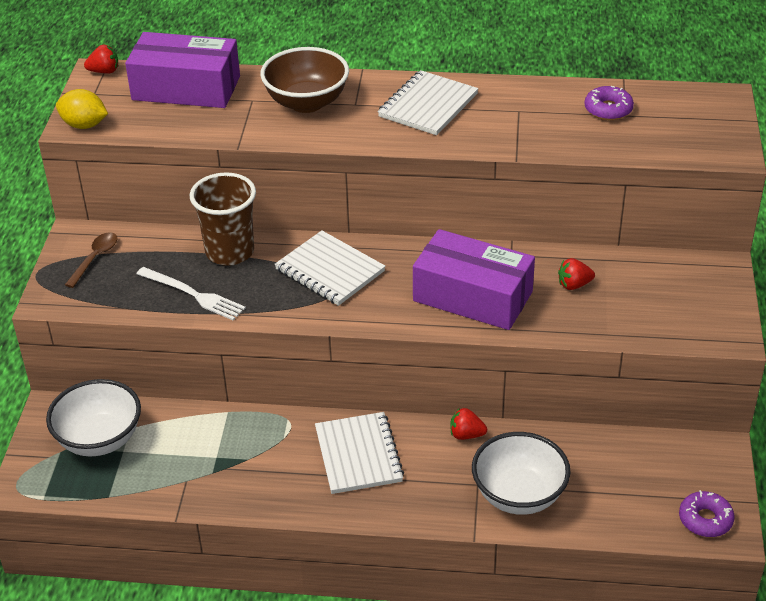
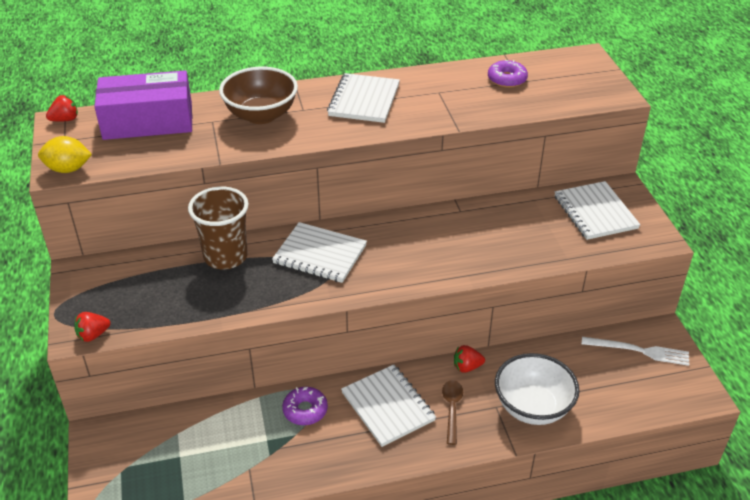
camera: 20 degrees left, 0 degrees up
(95, 258) = (105, 288): brown spoon -> brown spoon (452, 409)
(99, 439) = (153, 451): white bowl -> none
(193, 294) = (210, 301): white fork -> white fork (639, 351)
(472, 296) = (448, 251): purple box -> none
(574, 285) = (521, 224): red strawberry -> red strawberry (93, 335)
(671, 289) = (595, 212): none -> white notebook
(705, 519) = (681, 390): purple donut -> purple donut (305, 410)

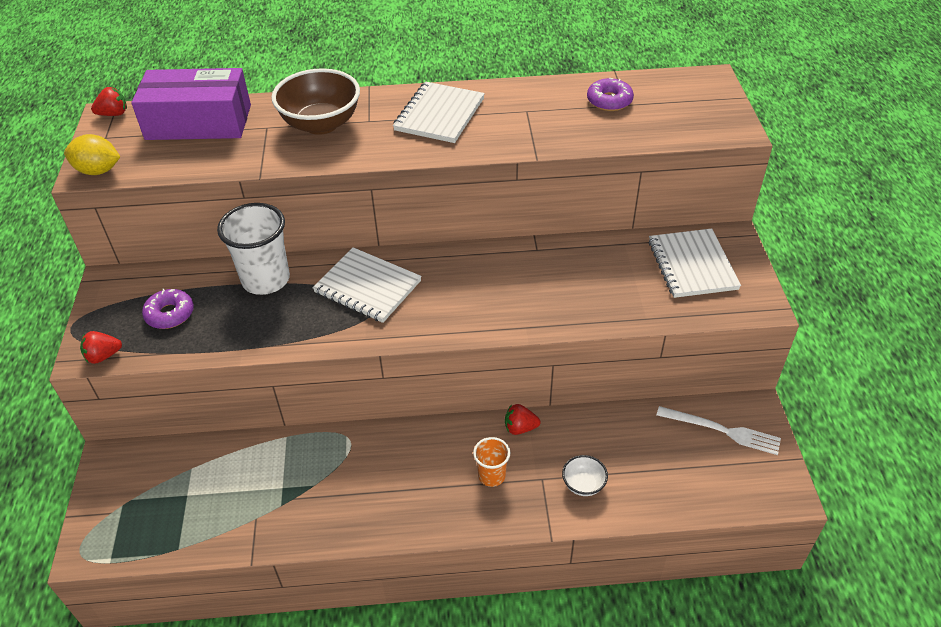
camera: 10 degrees right, 5 degrees up
(225, 257) = (266, 280): brown cup -> white cup
(305, 410) = (331, 458): purple donut -> purple donut (170, 314)
(388, 406) = (421, 464): white notebook -> none
(452, 409) = (492, 476): brown spoon -> orange cup
(532, 407) = (583, 484): white bowl -> white bowl, size x0.48

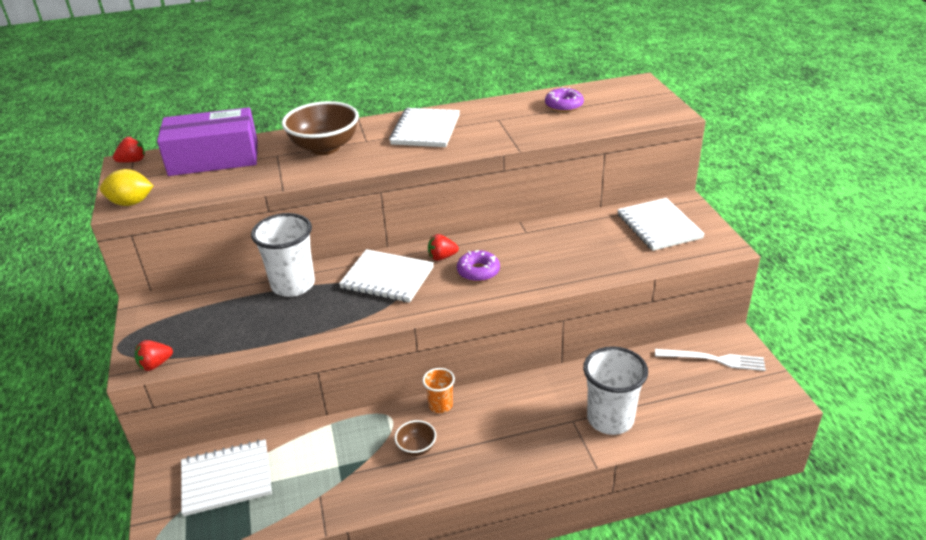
camera: 10 degrees left, 10 degrees down
(168, 482) = (226, 479): none -> white notebook
(170, 314) = (210, 323): purple donut -> purple donut (478, 271)
(367, 481) = (416, 447): none -> brown bowl
(492, 476) = (528, 425): orange cup -> orange cup (440, 405)
(520, 428) = (541, 384): red strawberry -> red strawberry (442, 257)
(583, 484) = (610, 419): white bowl -> white cup

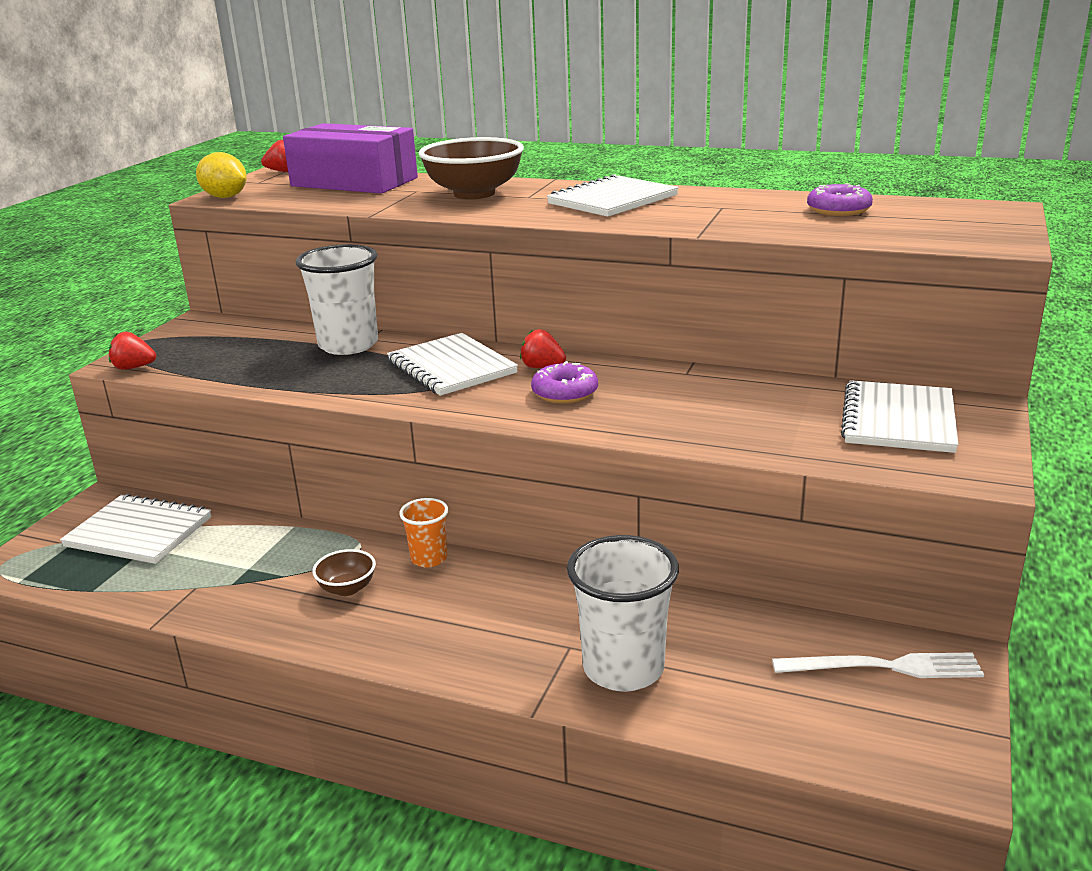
camera: 35 degrees right, 10 degrees down
(713, 359) = (884, 667): white fork -> white fork turned 45 degrees counterclockwise

